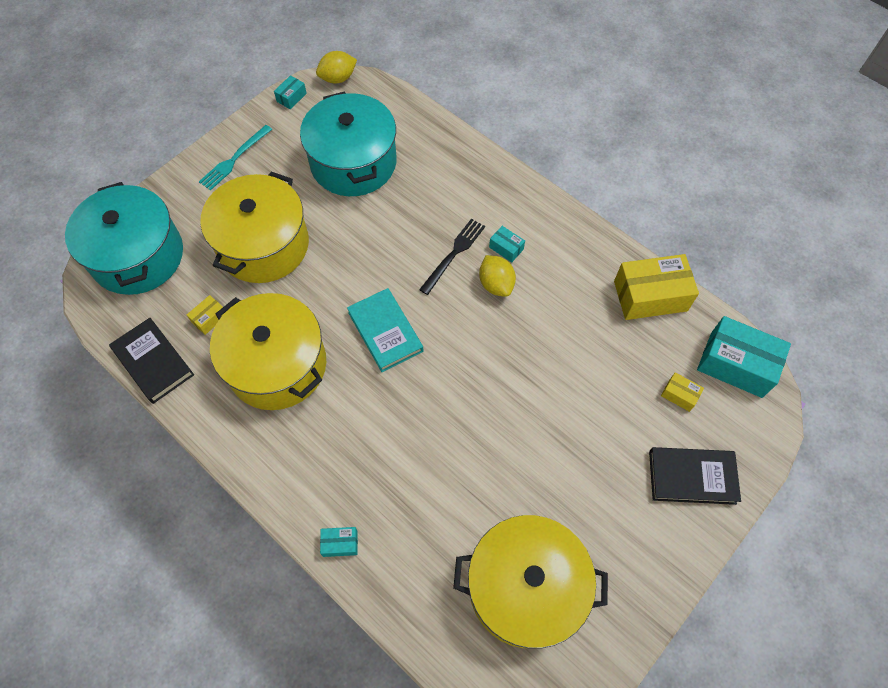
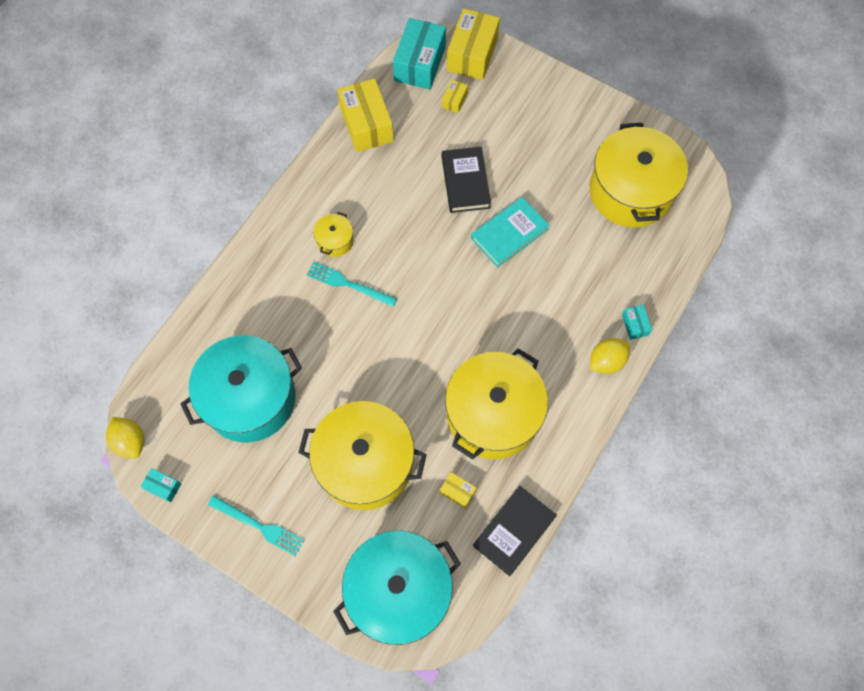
camera: 100 degrees left, 5 degrees up
(385, 332) = (441, 328): turquoise book -> turquoise book (509, 234)
(454, 254) = (348, 284): black fork -> turquoise fork
(496, 284) = (375, 244): yellow lemon -> yellow lemon (606, 361)
(506, 248) = (335, 241): turquoise box -> yellow pot
(692, 477) = (520, 90): black book -> black book (465, 182)
(750, 428) = (472, 54): none -> yellow box

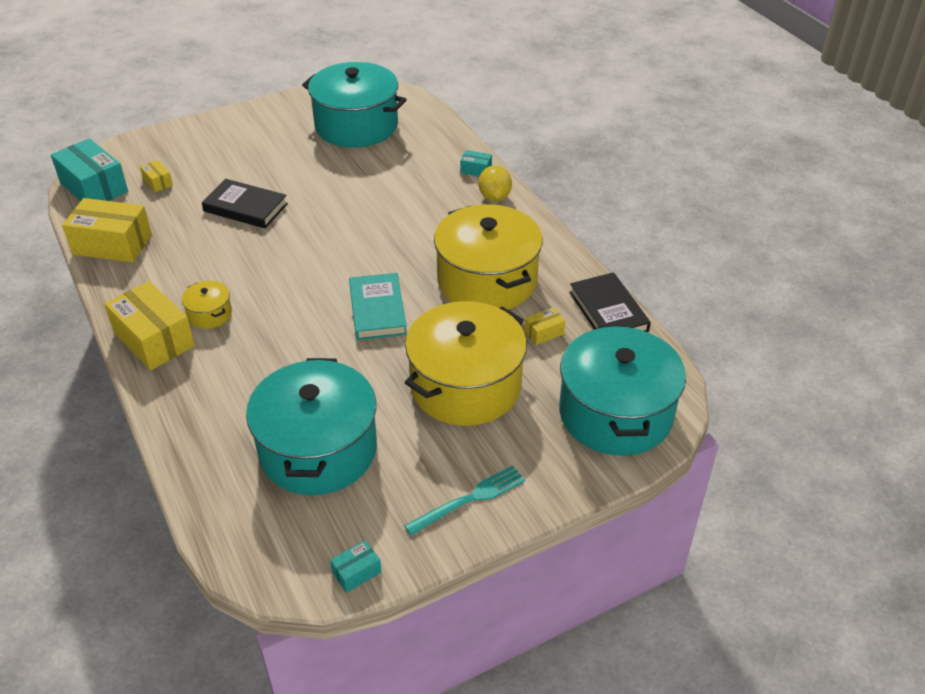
camera: 60 degrees left, 25 degrees down
(130, 441) = (273, 584): yellow lemon -> none
(348, 284) = (265, 323): turquoise fork -> none
(472, 54) = (126, 154): yellow box -> yellow box (154, 339)
(509, 234) = (324, 203): turquoise book -> turquoise book (377, 310)
(631, 191) = (356, 125): yellow pot -> turquoise pot

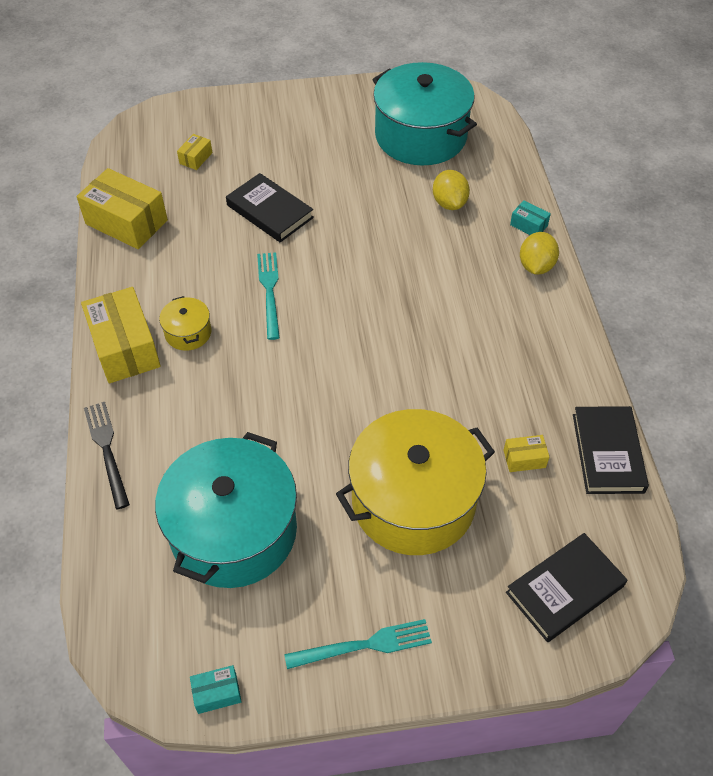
camera: 20 degrees right, 10 degrees up
(94, 187) = (133, 149): turquoise box -> none
(158, 182) = (196, 158): yellow box -> yellow box turned 45 degrees clockwise
(172, 421) = (107, 450): none -> black fork
(272, 266) = (269, 291): none -> turquoise fork
(377, 310) = (356, 377): turquoise book -> none
(402, 168) = (449, 203): none -> yellow lemon
(487, 280) = (487, 373): yellow pot -> none
(616, 413) = (565, 589): turquoise pot -> black book

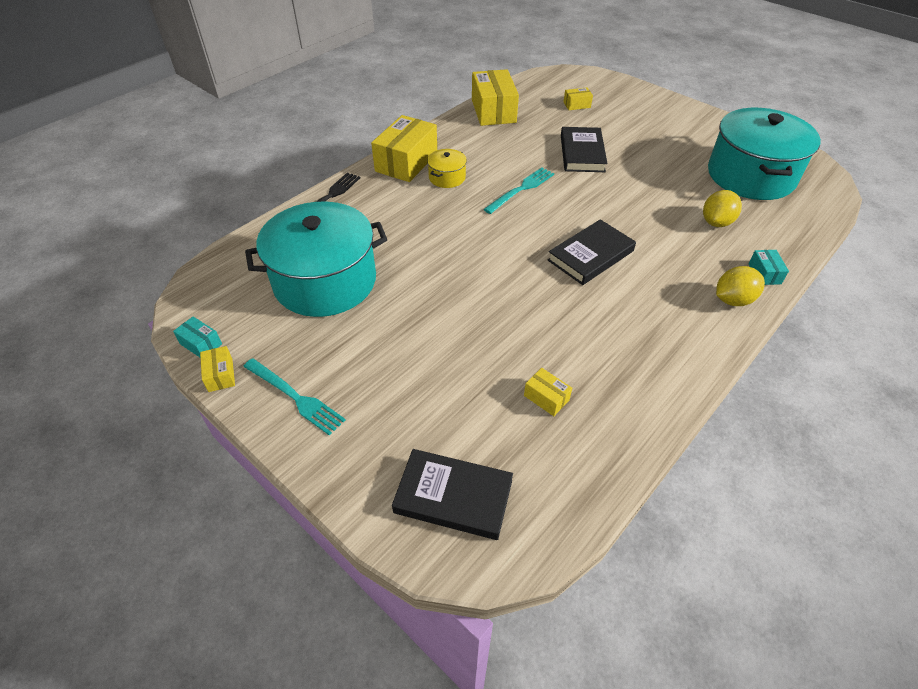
camera: 50 degrees right, 5 degrees down
(278, 696) = (220, 375): none -> yellow box
(413, 501) = (438, 354): yellow pot -> none
(607, 453) = (616, 451): black book -> black book (590, 255)

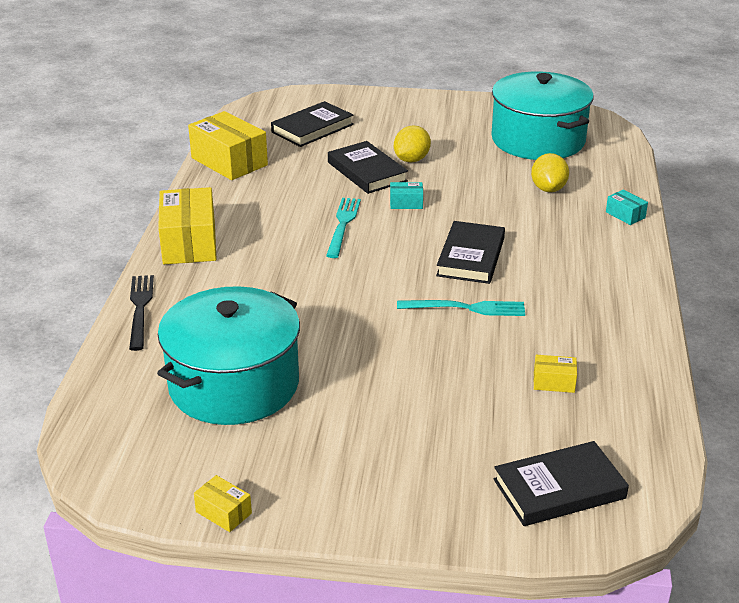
camera: 35 degrees left, 15 degrees down
(201, 344) = (164, 498): turquoise box -> turquoise box (406, 203)
(295, 397) = (327, 491): turquoise fork -> turquoise fork (466, 308)
(447, 177) = (252, 241): yellow pot -> none
(577, 105) = (312, 128): yellow box -> black book
(733, 300) = (621, 245): yellow lemon -> yellow lemon (411, 160)

